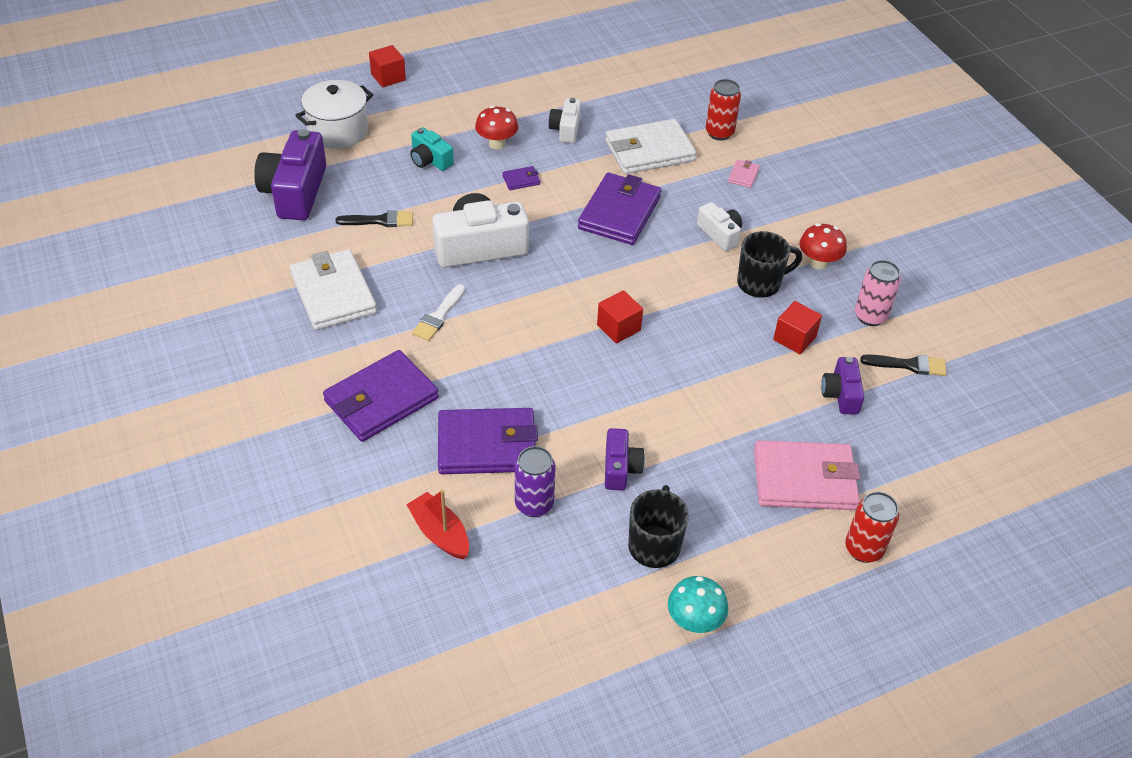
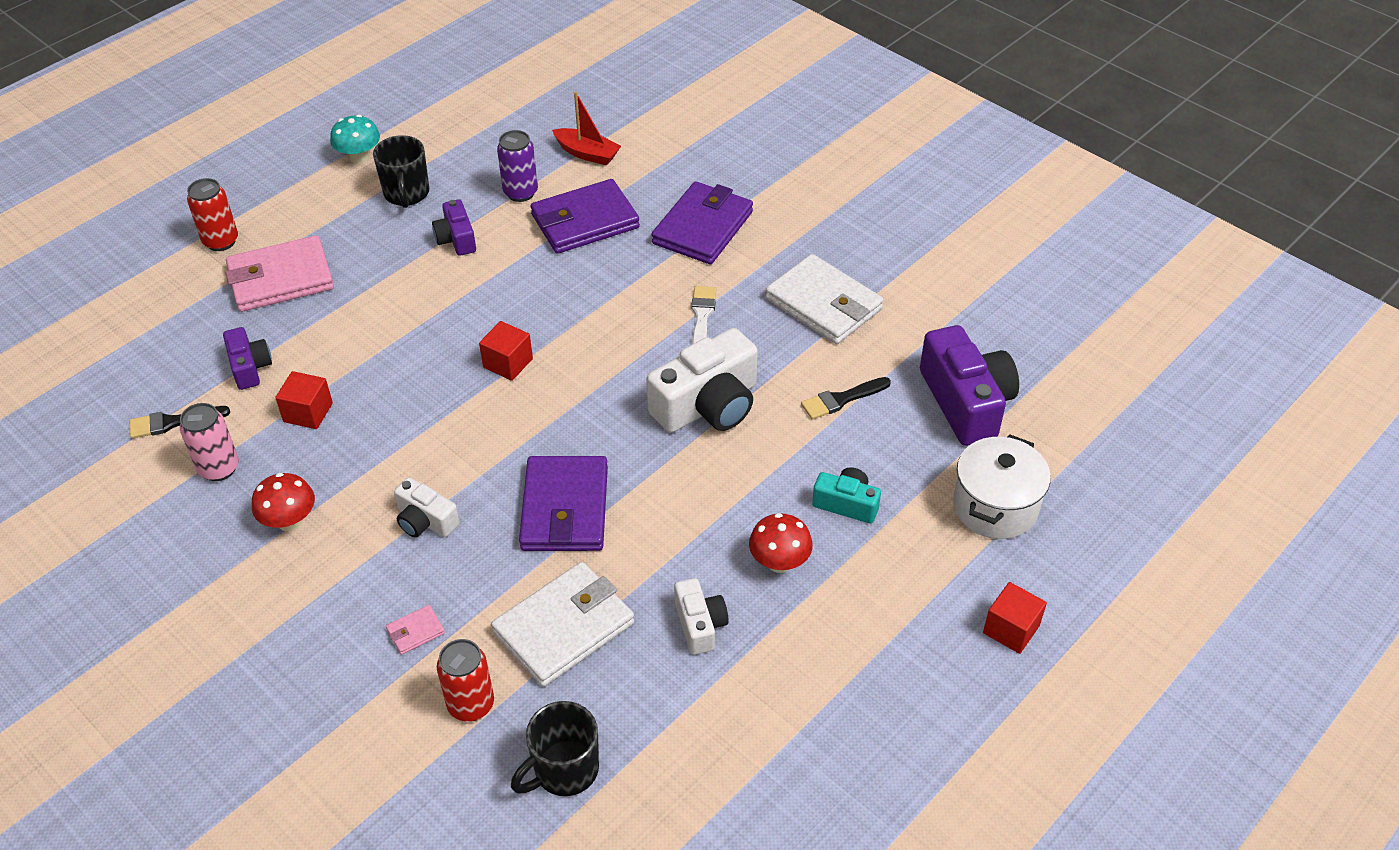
camera: 160 degrees right, 0 degrees up
(521, 180) = (713, 514): purple wallet -> none
(743, 175) = (415, 631): pink wallet -> pink wallet turned 60 degrees clockwise
(760, 283) = (360, 468): black mug -> black mug (564, 770)

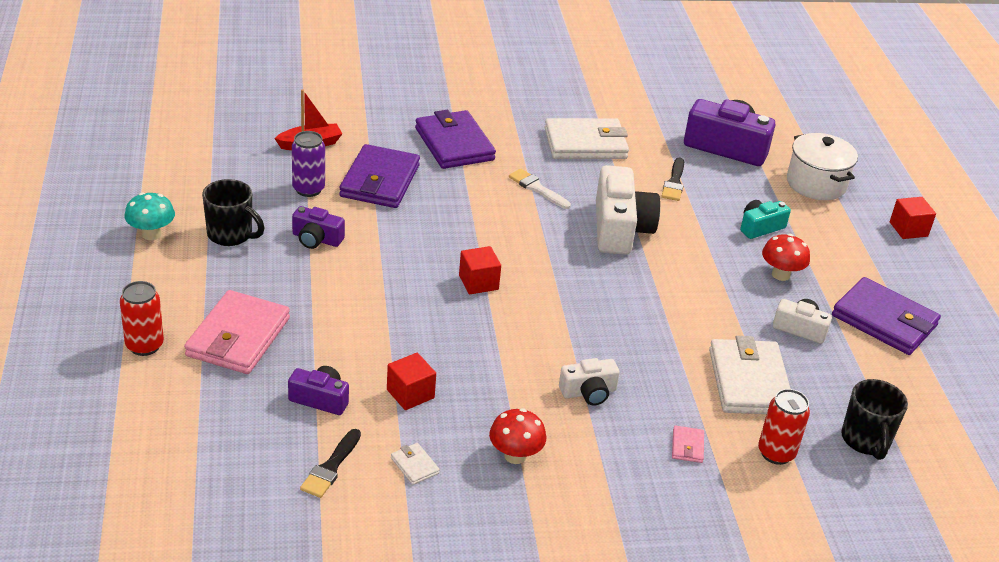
camera: 55 degrees left, 10 degrees down
(219, 468) = (414, 466): pink can -> white wallet
(565, 508) = (645, 329): purple wallet -> purple wallet (884, 320)

